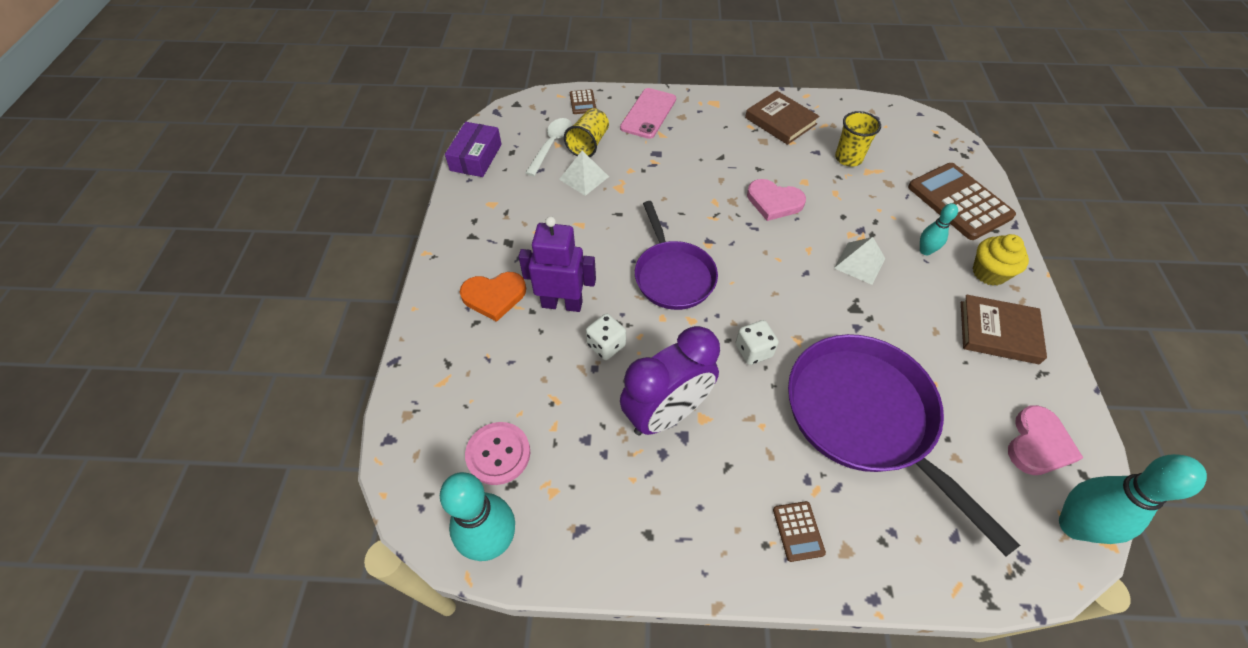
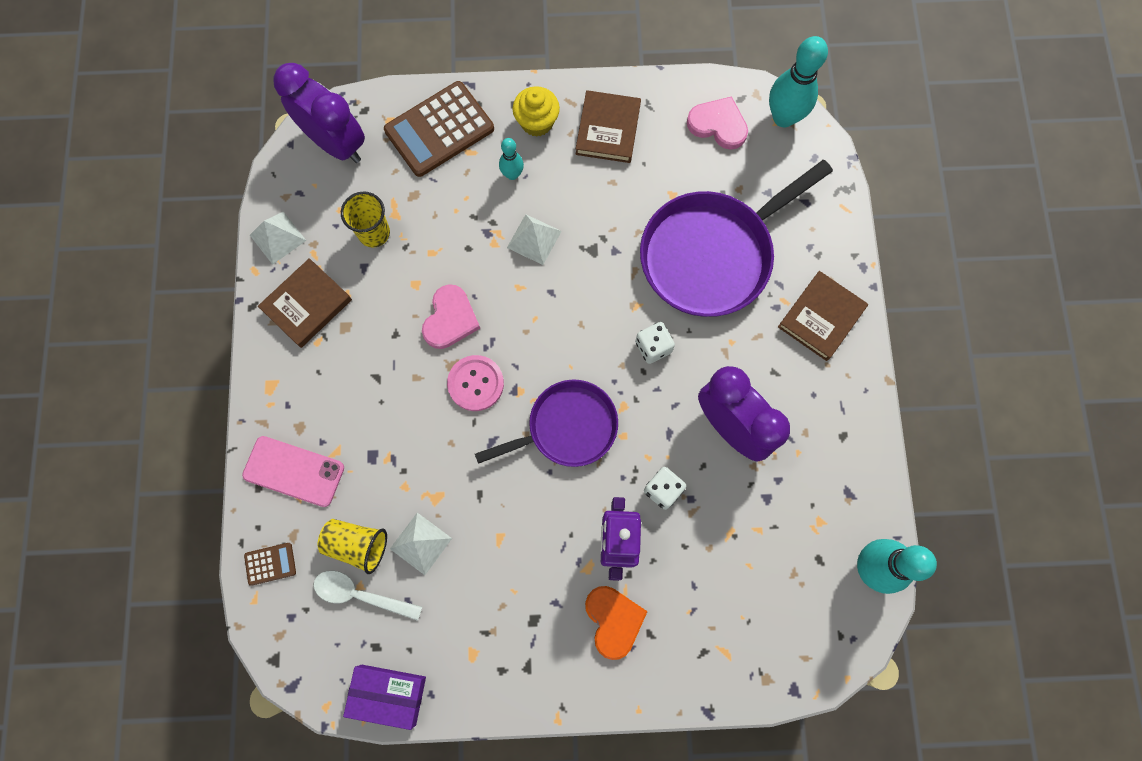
camera: 95 degrees left, 20 degrees up
(498, 454) = (793, 578): pink button -> pink button (475, 383)
(798, 531) = (821, 317): brown calculator -> brown book
(836, 106) = (277, 237): none -> white pyramid
(927, 138) = (336, 143): none -> purple clock

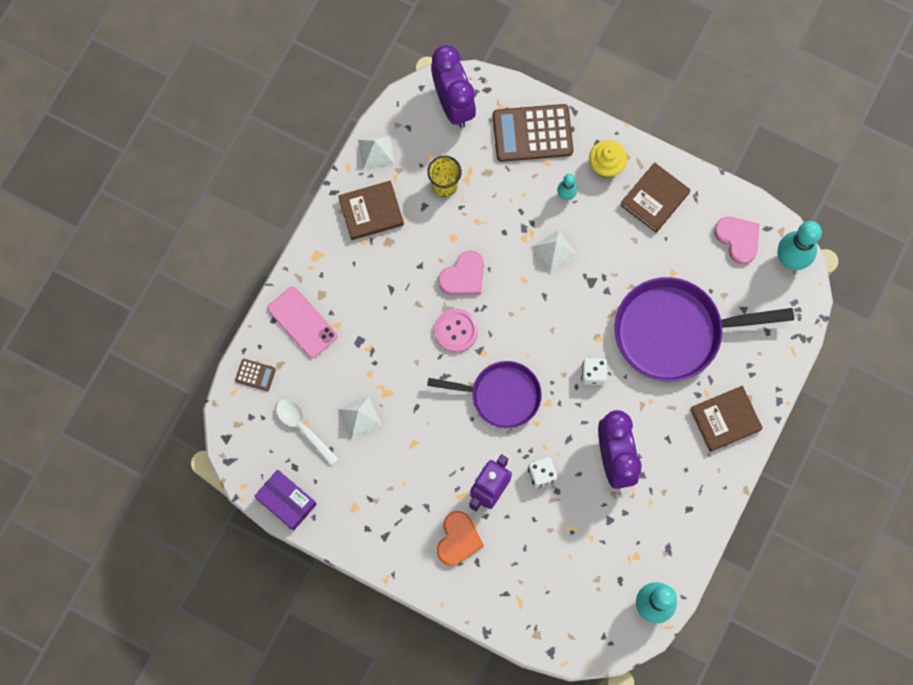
camera: 30 degrees right, 0 degrees up
(357, 545) = (318, 394): yellow cup -> none

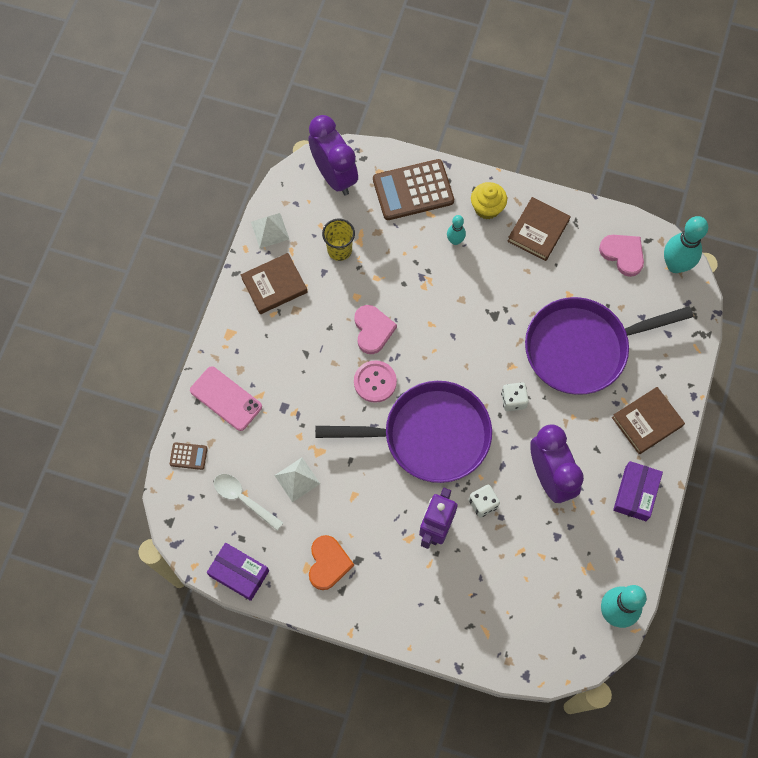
camera: 10 degrees left, 5 degrees down
(458, 539) = (414, 581): orange heart -> orange heart (328, 563)
(463, 276) = (373, 330): pink heart -> pink heart turned 45 degrees counterclockwise
(501, 396) = (429, 435): purple pan -> purple pan, size x1.57
(554, 251) = (454, 293): white pyramid -> none
(698, 491) = (635, 493): none -> purple box

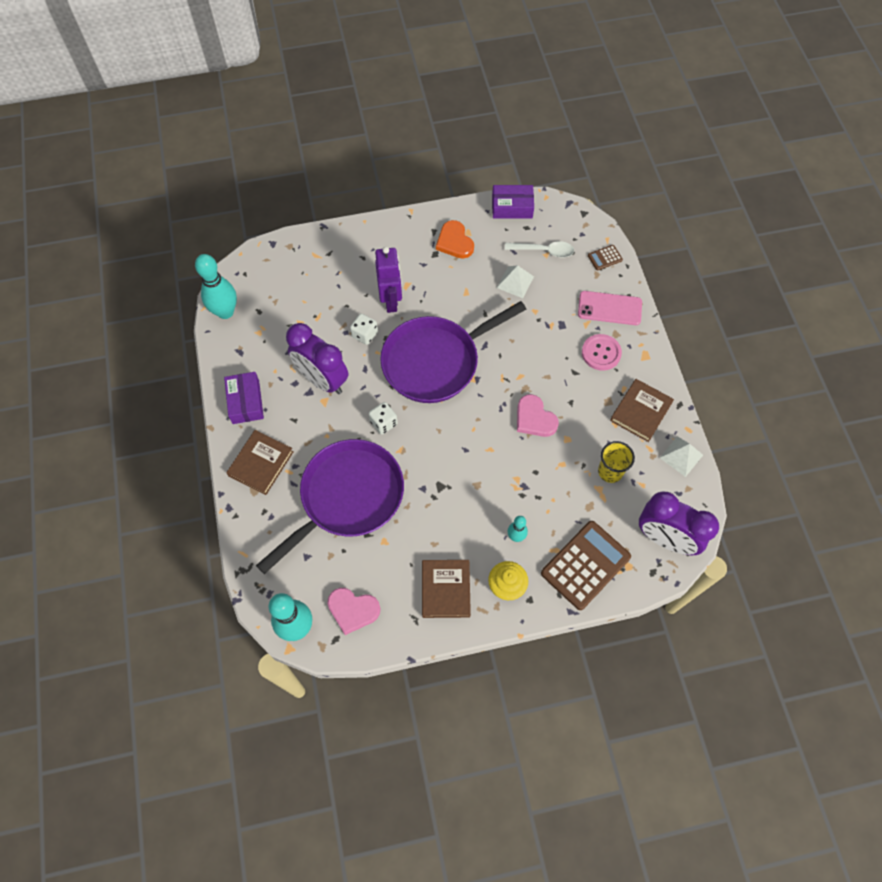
camera: 150 degrees right, 5 degrees down
(375, 382) = (505, 379): pink button -> pink button (601, 353)

